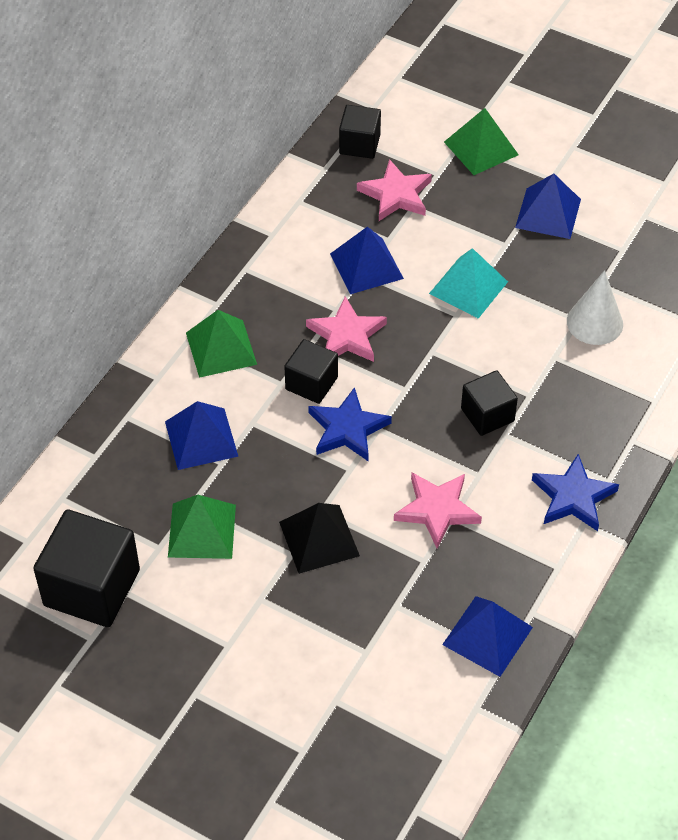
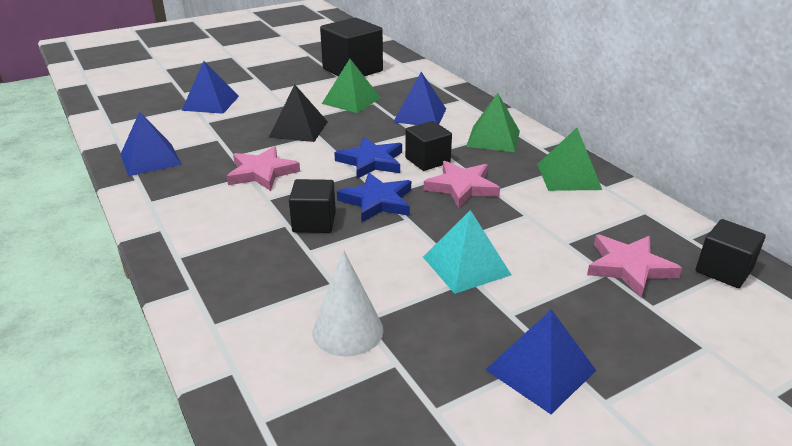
camera: 120 degrees right, 20 degrees down
(366, 266) = (536, 219): blue pyramid -> blue pyramid (211, 103)
(481, 148) = (690, 360): green pyramid -> green pyramid (568, 176)
(573, 497) = (189, 232): blue star -> blue star (377, 201)

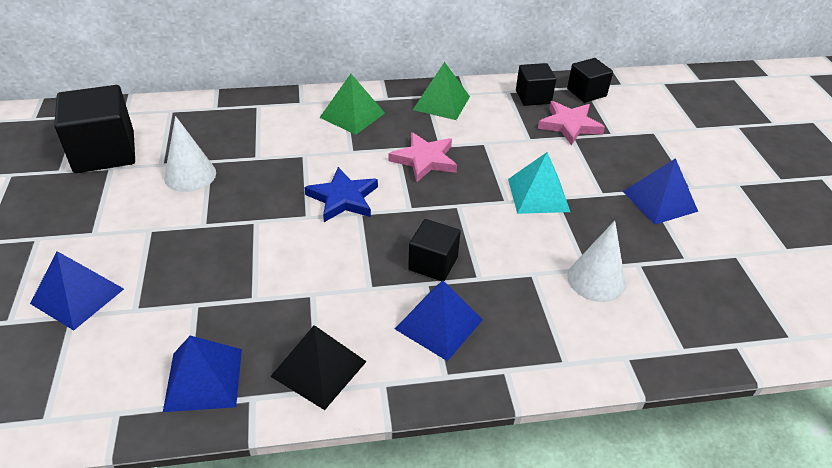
camera: 70 degrees left, 10 degrees up
(262, 172) = (311, 281): pink star -> none
(298, 129) = (228, 232): black pyramid -> black pyramid (318, 368)
(351, 100) = (190, 175): green pyramid -> white cone
(377, 201) = (420, 214): blue star -> none
(420, 115) = (269, 140): blue pyramid -> blue pyramid (439, 324)
(427, 160) = (365, 164): black cube -> black cube (533, 97)

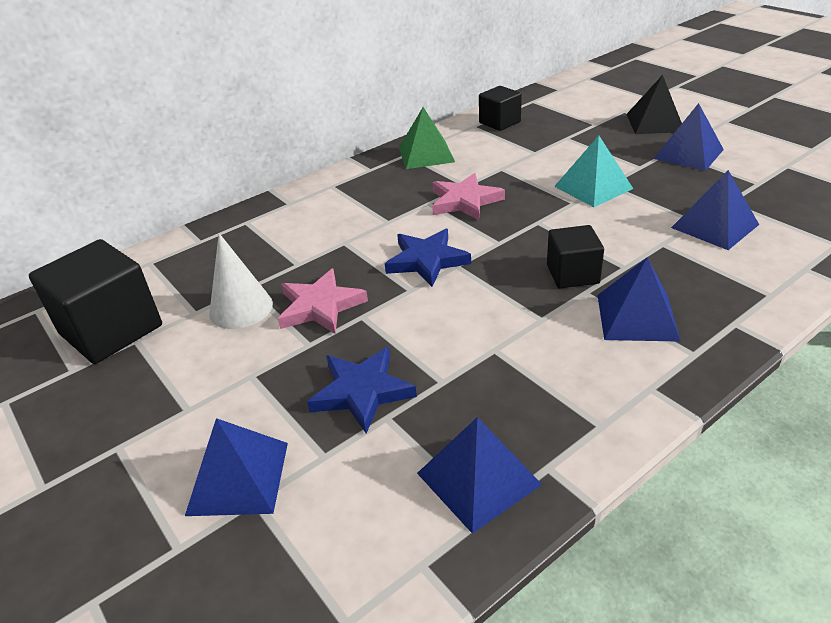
camera: 25 degrees left, 5 degrees down
(199, 278) = (362, 392): none -> blue star
(318, 368) = (579, 407): black pyramid -> black pyramid (654, 122)
(352, 115) = (353, 194): green pyramid -> none
(569, 125) = (554, 130): pink star -> pink star (320, 306)
(586, 92) = (538, 104): black cube -> none
(596, 280) = (714, 226): white cone -> blue pyramid

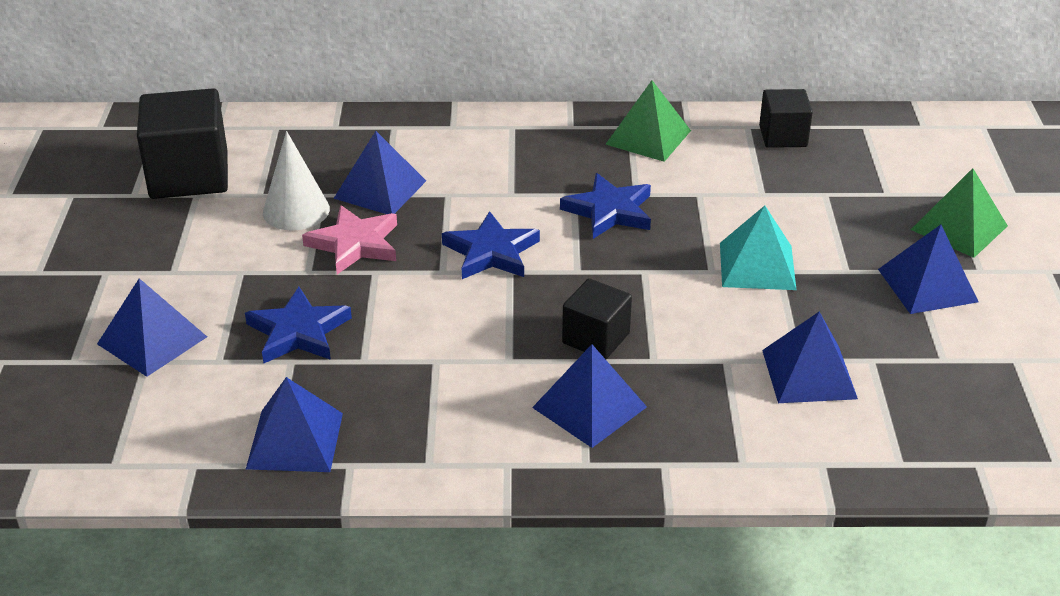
camera: 35 degrees right, 0 degrees up
(289, 263) = (380, 189): none -> blue pyramid
(464, 201) = (609, 211): pink star -> blue star
(654, 122) = (959, 227): black pyramid -> green pyramid

